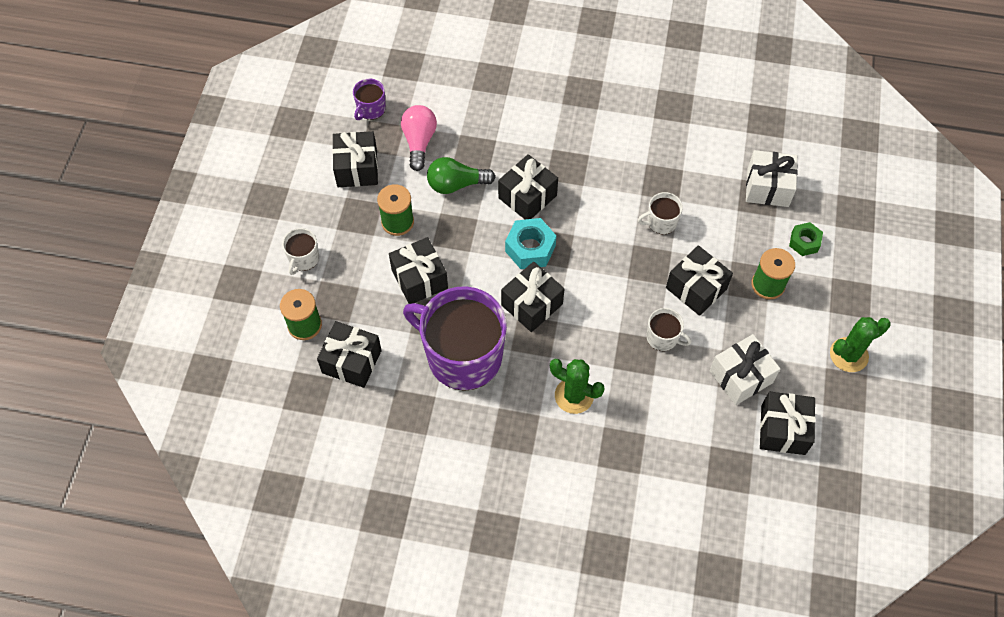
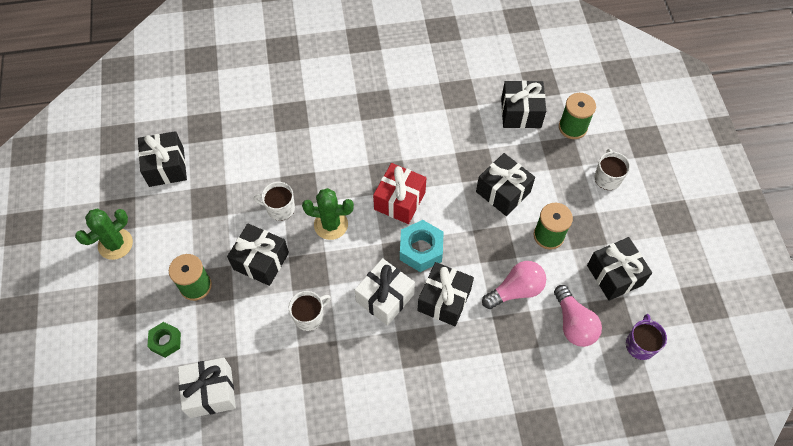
camera: 160 degrees right, 0 degrees up
(456, 184) = (515, 290): green light bulb -> pink light bulb
(462, 356) = (438, 143): purple mug -> none
(532, 304) = (399, 201): black gift -> red gift
(574, 396) = (339, 141): green cactus -> green cactus (331, 225)
(740, 376) = (207, 197): white gift -> white gift (385, 298)

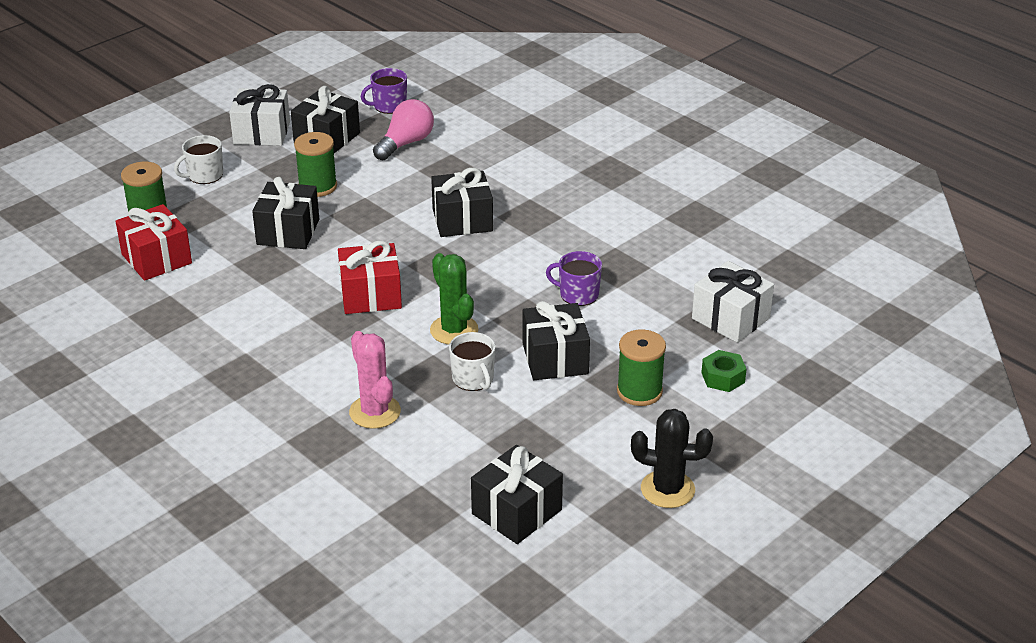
camera: 125 degrees left, 25 degrees down
(115, 244) = (667, 489): green cactus -> black cactus
(293, 147) = (375, 412): none -> pink cactus
(309, 316) = (578, 294): white mug -> purple mug
(385, 298) = (501, 256): white gift -> white gift (262, 133)
(421, 250) = (419, 256): turquoise nut -> none
(515, 290) = (404, 184): pink light bulb -> none
(521, 113) = (156, 259): black gift -> red gift

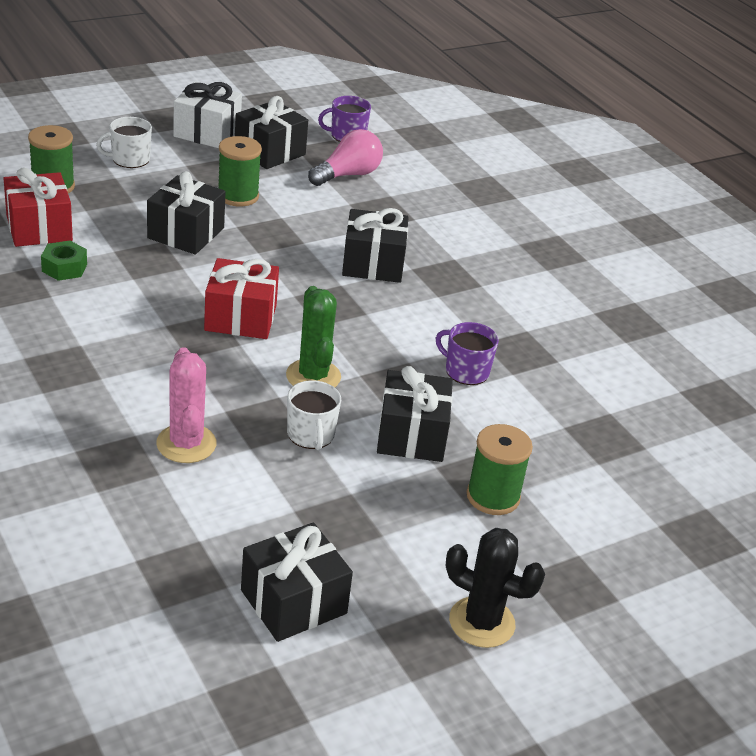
camera: 10 degrees right, 0 degrees up
(723, 377) = (596, 505): green nut -> green nut (64, 268)
(730, 318) = (629, 440): white gift -> none

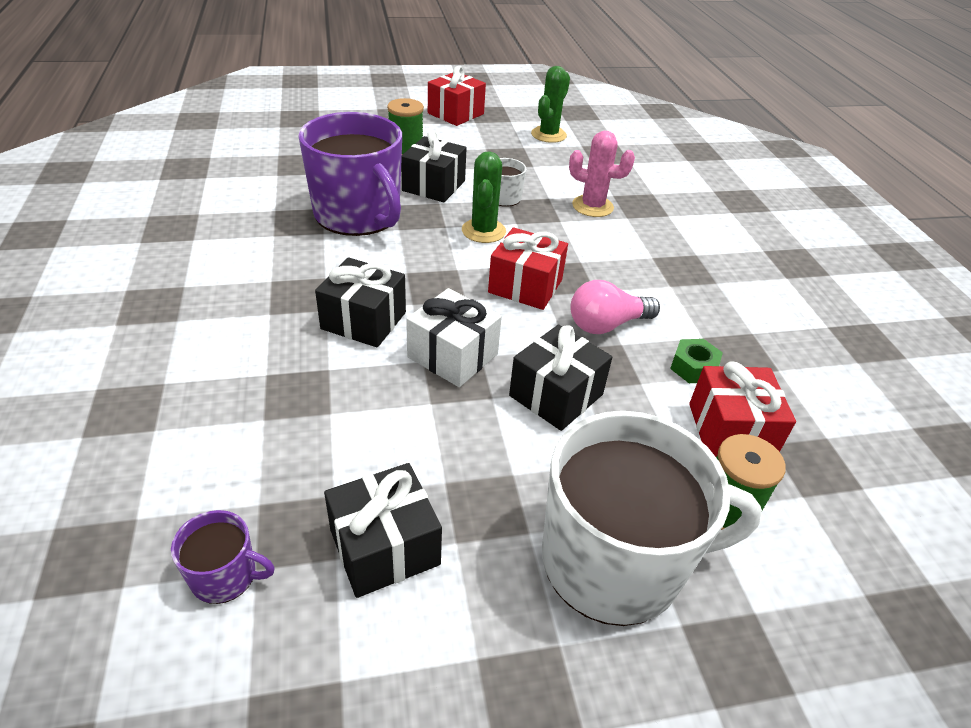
camera: 160 degrees left, 5 degrees up
(129, 159) = (615, 561): white mug -> white mug, size x2.34
(186, 444) = (592, 206): pink cactus -> pink cactus turned 75 degrees counterclockwise
(207, 132) = (471, 625): white gift -> white gift (452, 355)
(238, 196) = (472, 449): green spool -> none
(293, 602) = (548, 135): black gift -> green cactus
(348, 175) = (294, 470): pink light bulb -> pink light bulb (606, 325)
(465, 371) = (358, 215): purple mug -> purple mug, size x2.34
(481, 622) = (455, 114): black cactus -> red gift

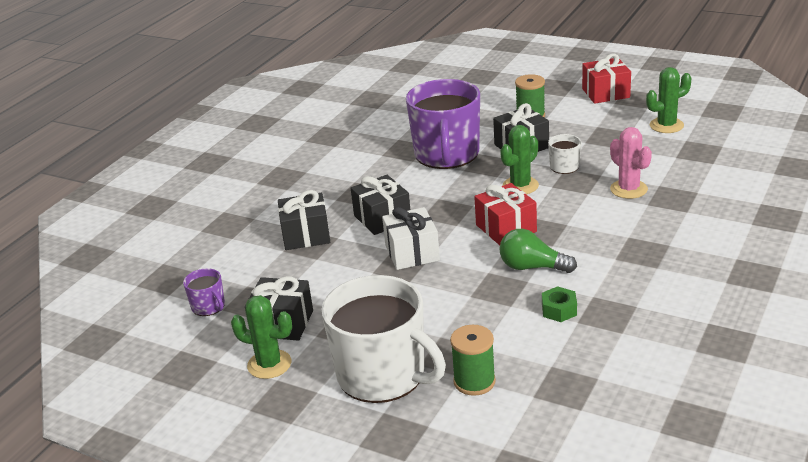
camera: 45 degrees right, 10 degrees down
(438, 636) = (269, 364): none -> green cactus
(556, 395) = (448, 293): black gift -> black gift (306, 235)
(606, 325) = (532, 267): pink light bulb -> green light bulb
(730, 430) = (534, 349): red gift -> none

